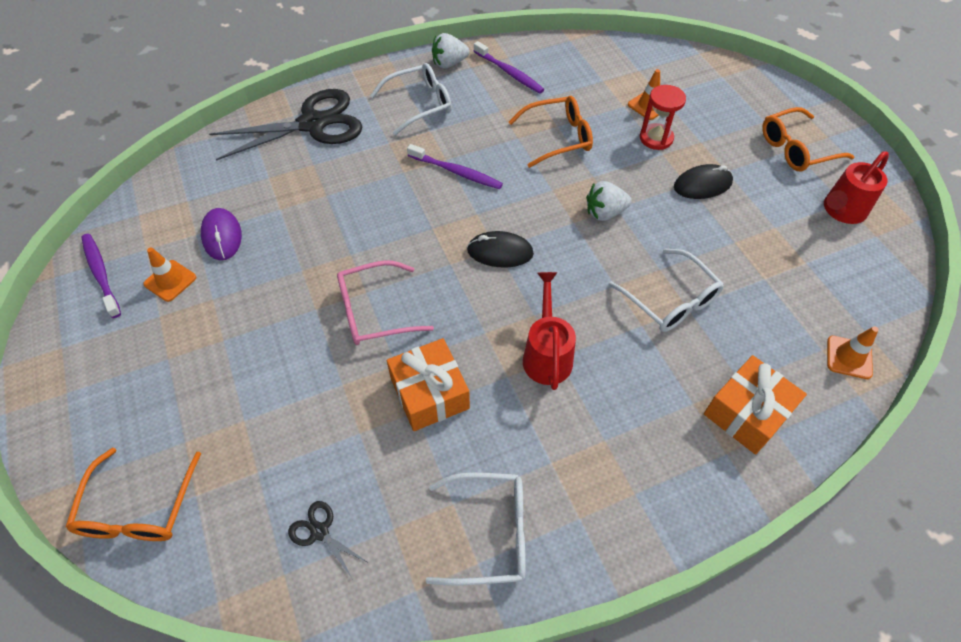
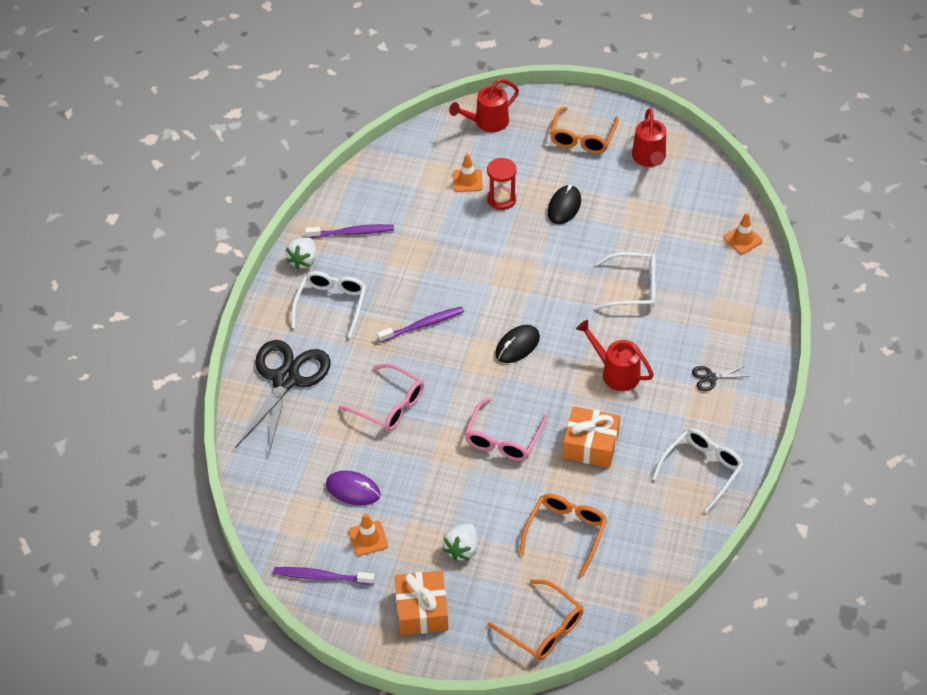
camera: 50 degrees left, 5 degrees down
(319, 531) = (635, 546): black scissors -> black scissors (711, 378)
(342, 203) = (389, 405): none -> pink glasses
(557, 138) = (447, 250): orange glasses -> orange glasses (565, 533)
(605, 213) = (538, 271): white strawberry -> white strawberry (462, 549)
(726, 80) = (487, 122): none -> red watering can
(747, 413) = (734, 309): orange gift -> orange gift (422, 610)

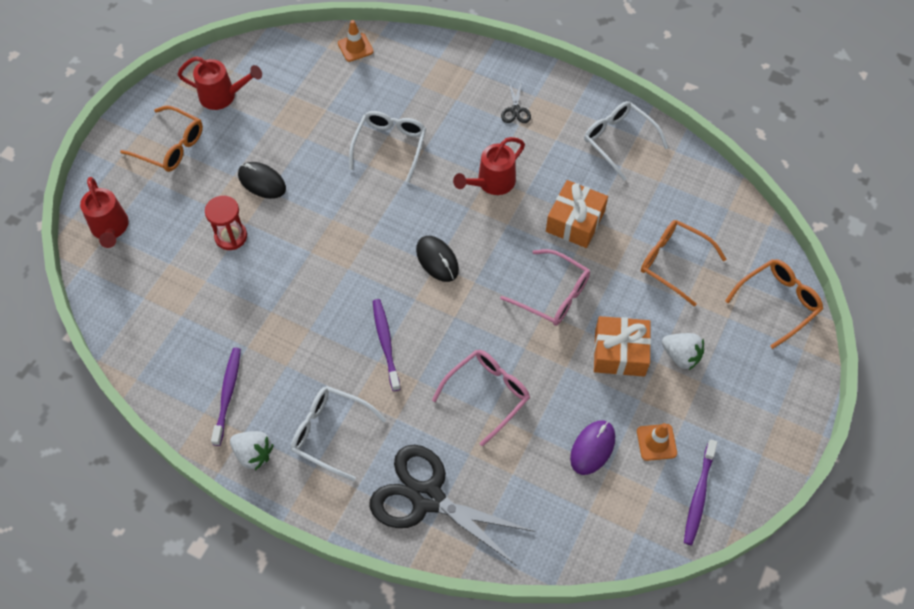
camera: 80 degrees left, 10 degrees up
(422, 610) = (749, 405): orange gift -> orange gift (619, 353)
(467, 180) = (191, 263): orange traffic cone -> none

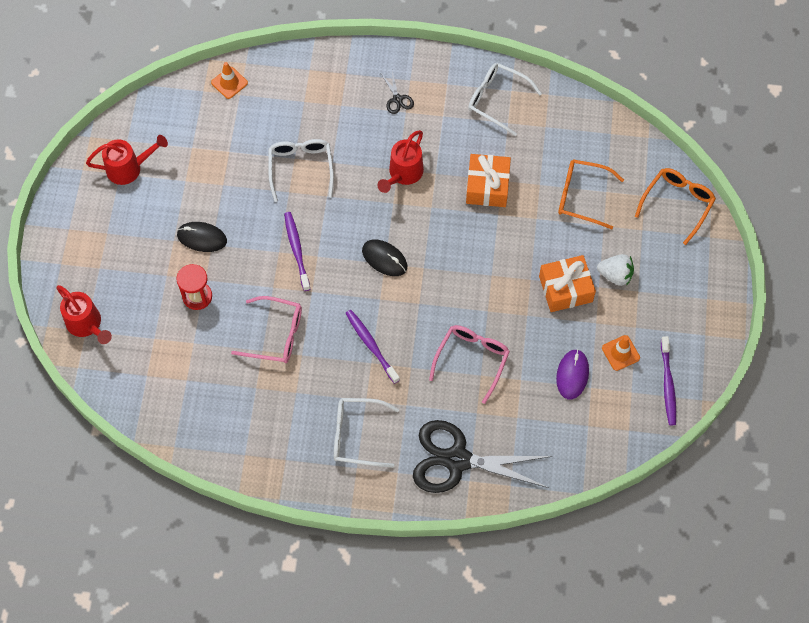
camera: 20 degrees left, 5 degrees up
(170, 146) = (103, 231): orange glasses -> none
(228, 394) = (258, 433): purple toothbrush -> purple toothbrush (296, 250)
(253, 454) = (302, 474): white strawberry -> none
(552, 294) = (492, 257): pink glasses -> pink glasses (275, 335)

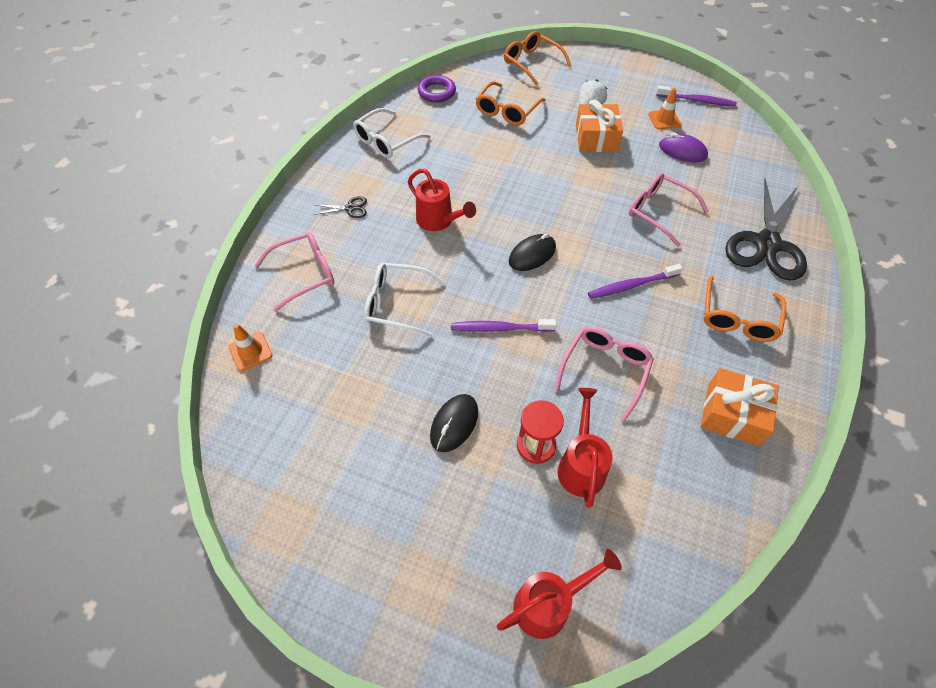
camera: 75 degrees left, 10 degrees down
(129, 168) = (318, 494): red watering can -> red watering can (581, 465)
(313, 91) = (304, 274): none -> pink glasses
(358, 435) = (738, 318): white glasses -> orange glasses
(487, 186) = (475, 165): orange gift -> orange gift (732, 414)
(590, 123) = (436, 92): none -> purple ring

